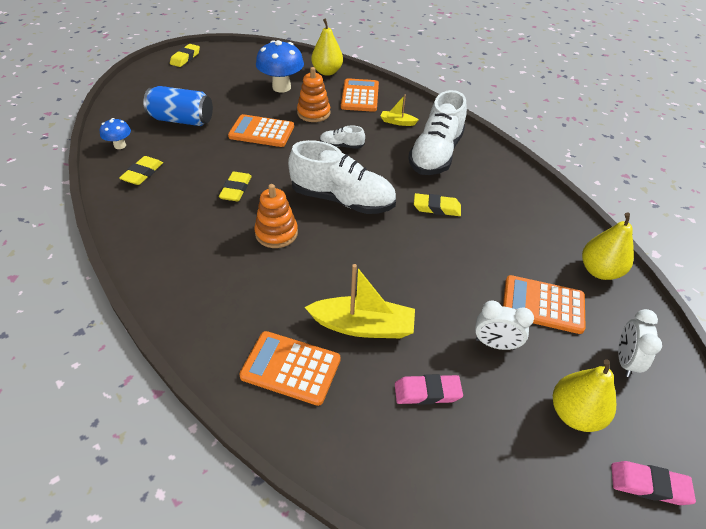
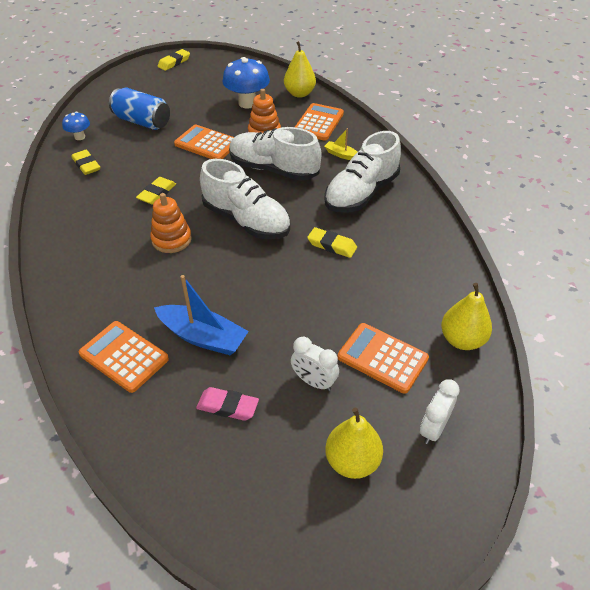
camera: 20 degrees right, 0 degrees up
(142, 173) = (86, 165): yellow eraser -> yellow eraser turned 75 degrees counterclockwise
(341, 146) = (273, 169): white shoe -> white shoe, size x2.19
(363, 326) = (203, 337): yellow boat -> blue boat
(649, 485) = (384, 541): pink eraser -> none

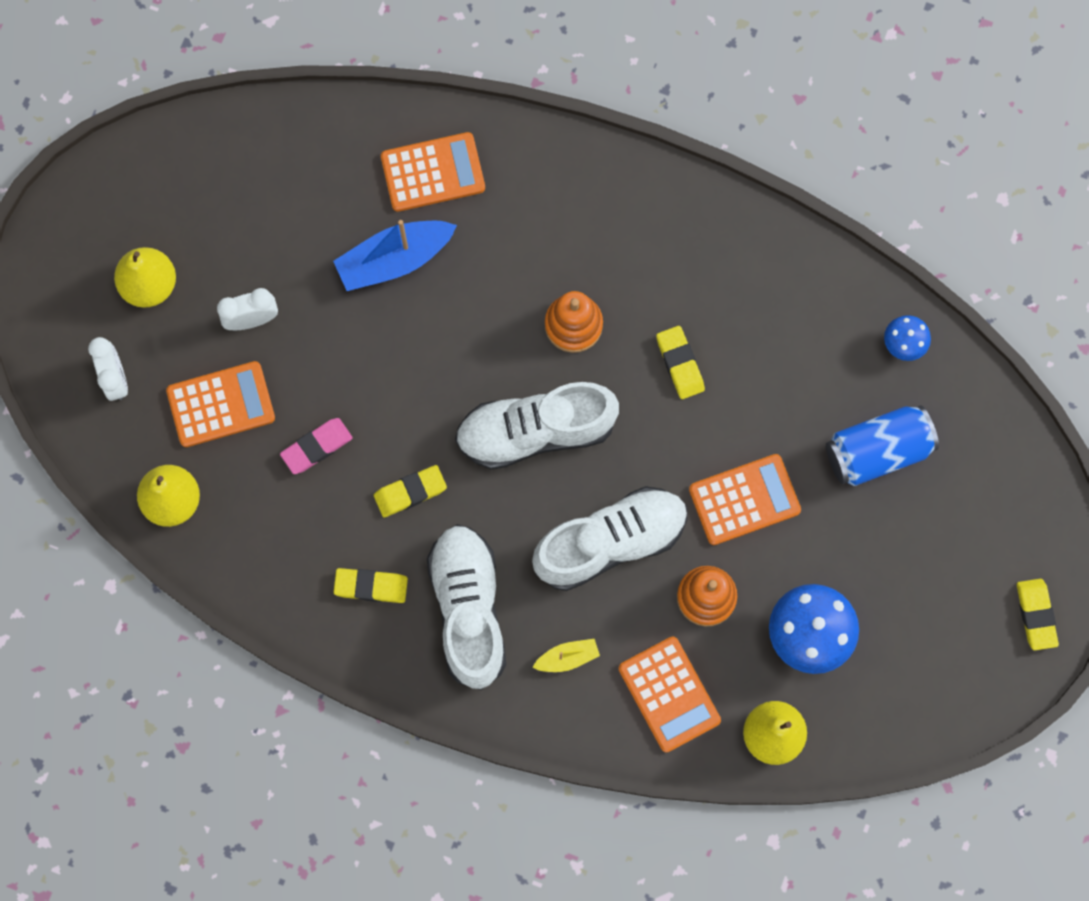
camera: 130 degrees right, 30 degrees up
(86, 165) = (820, 315): yellow eraser -> yellow eraser (371, 586)
(227, 406) = (293, 225): pink eraser -> pink eraser (316, 447)

